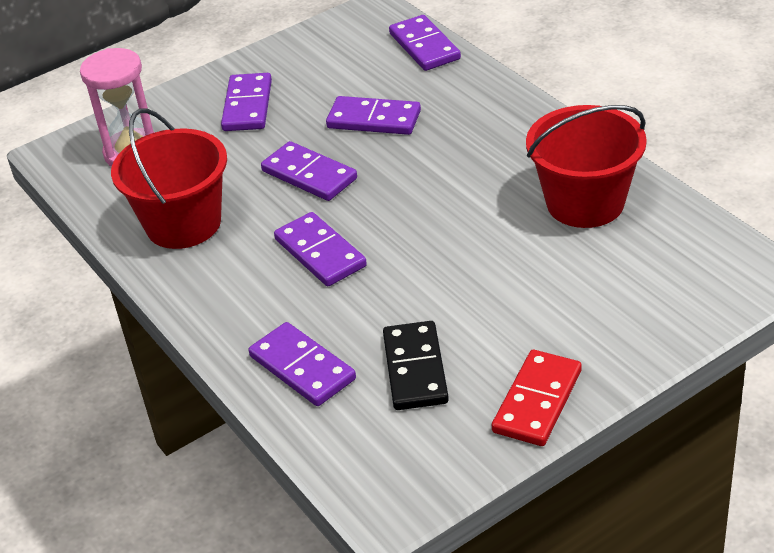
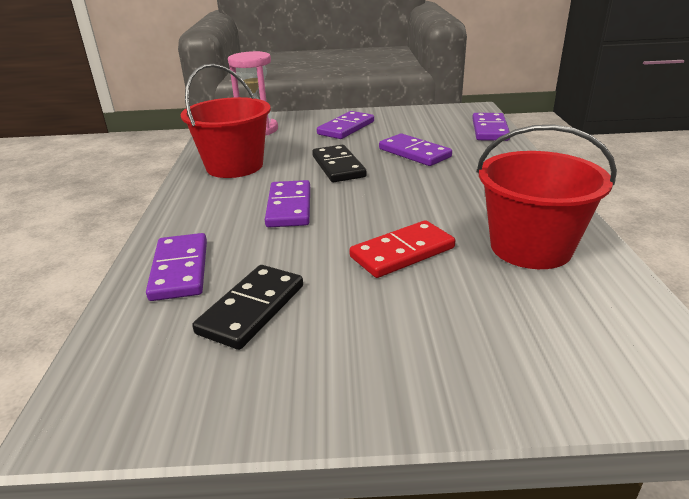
camera: 30 degrees right, 10 degrees down
(309, 175) = (338, 166): purple domino -> black domino
(537, 401) = (318, 393): red domino -> red domino (402, 253)

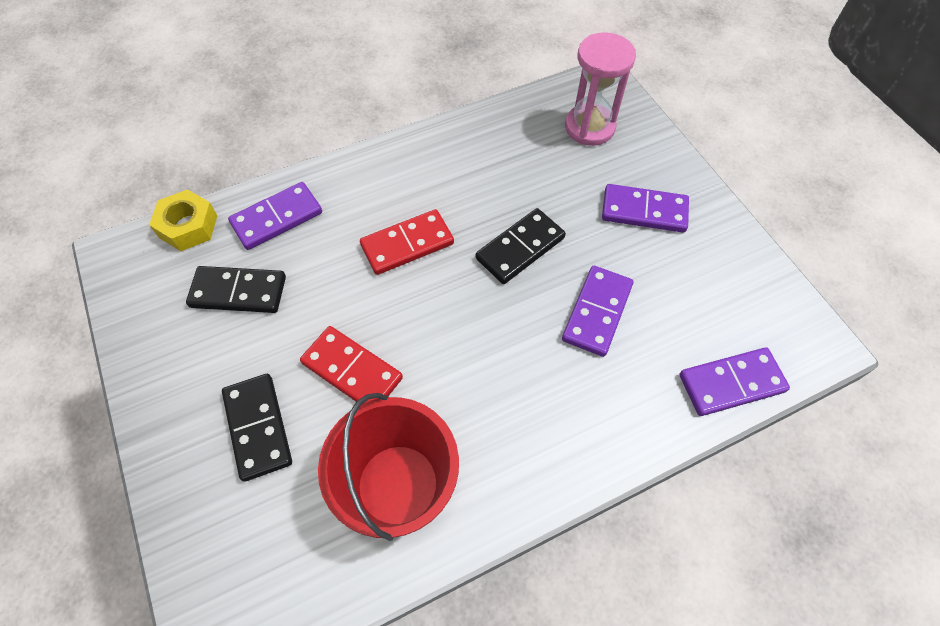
camera: 65 degrees right, 30 degrees up
(112, 337) = (188, 226): none -> yellow nut
(234, 166) = (479, 156): red bucket -> none
(289, 207) = (407, 244): purple domino -> red domino
(438, 318) = (258, 427): none -> black domino

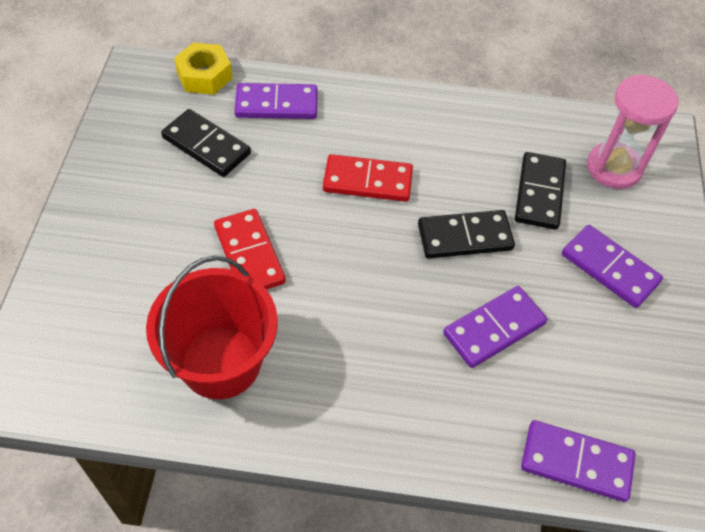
camera: 30 degrees right, 5 degrees down
(258, 427) = (149, 255): black domino -> black domino (539, 193)

